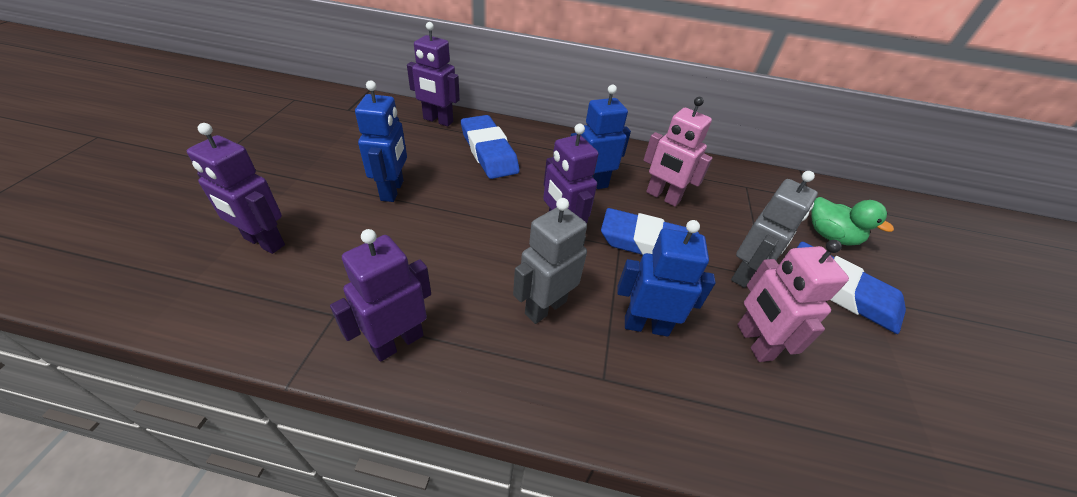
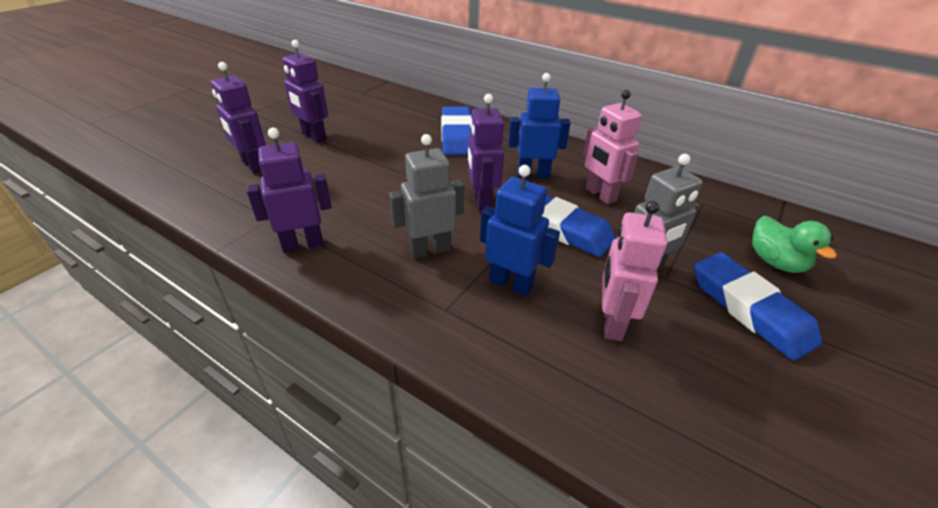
camera: 25 degrees right, 5 degrees down
(393, 190) = (361, 150): blue robot -> none
(438, 120) = (428, 108): purple robot -> purple robot (313, 136)

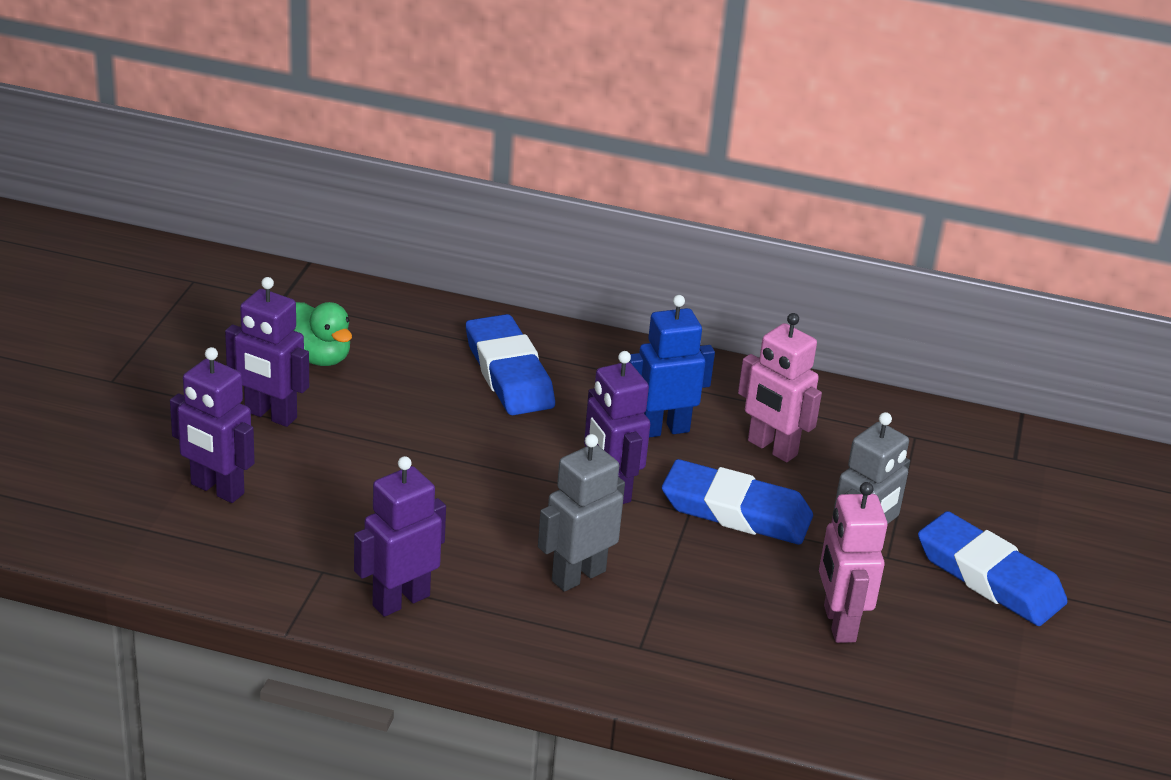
camera: 20 degrees left, 5 degrees down
(511, 284) = (704, 600): blue robot -> none
(775, 262) = (1014, 510): green duck -> green duck (319, 357)

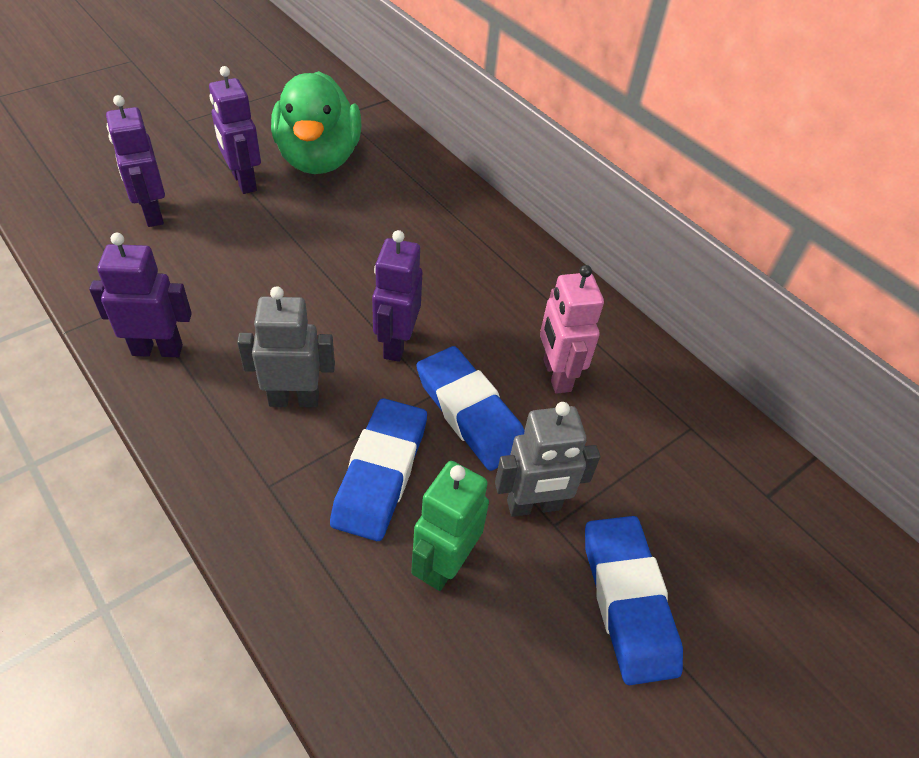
camera: 35 degrees right, 15 degrees up
(319, 357) = (319, 159): green duck -> green duck, size x1.88
(509, 373) = (426, 224): blue eraser -> blue eraser (380, 473)
(663, 429) = (488, 317): blue robot -> none
(838, 624) = (444, 564): pink robot -> green robot

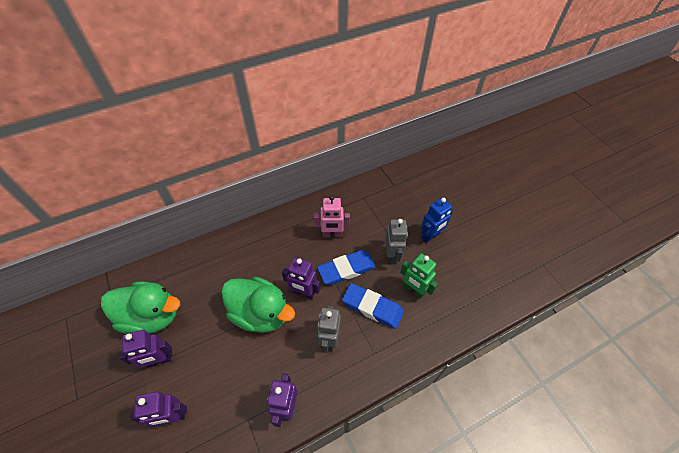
camera: 75 degrees left, 5 degrees up
(340, 286) = (260, 313): none -> green duck
(627, 601) = (430, 236): blue eraser -> blue robot

